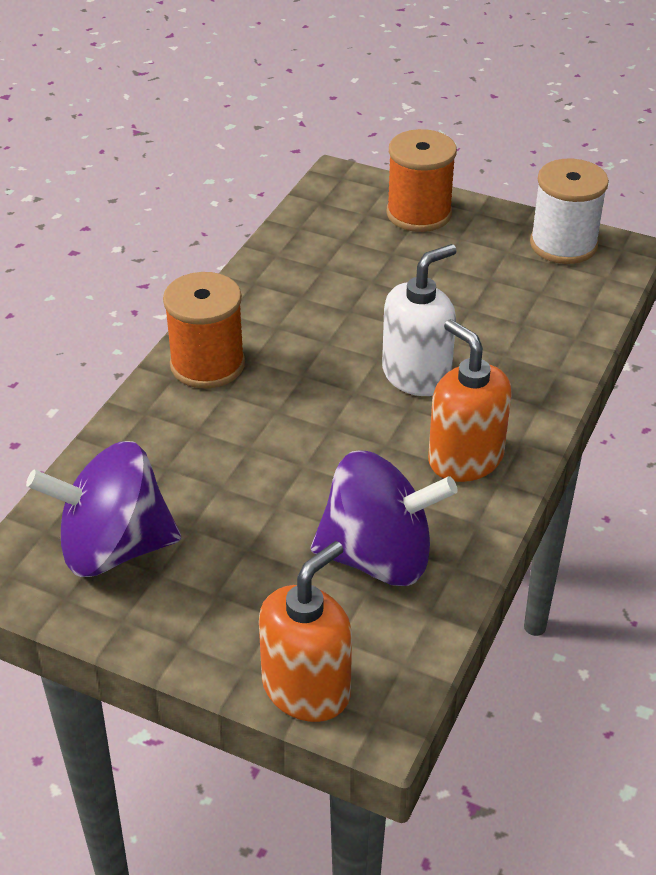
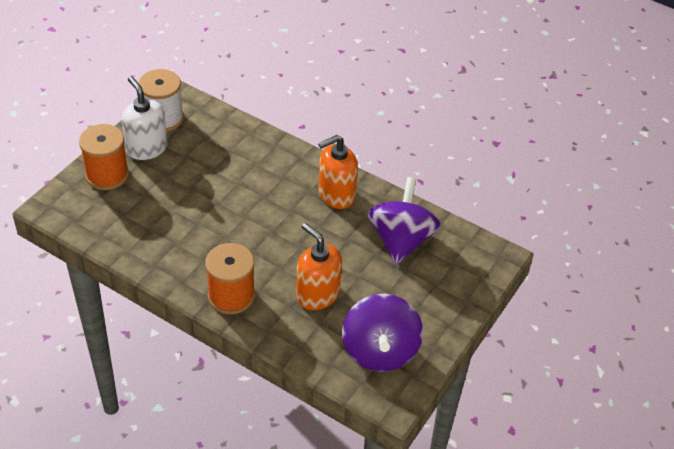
camera: 85 degrees left, 5 degrees up
(307, 688) = (481, 279): orange soap dispenser -> orange soap dispenser (317, 294)
(416, 375) = (264, 202): white soap dispenser -> white soap dispenser (146, 148)

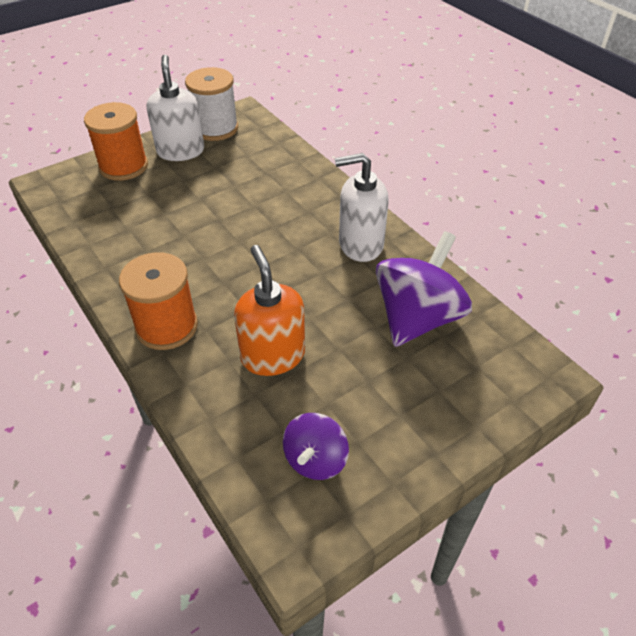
camera: 25 degrees right, 0 degrees up
(336, 195) = (360, 244): orange soap dispenser -> white soap dispenser
(380, 351) = (315, 460): purple spinning top -> purple spinning top, size x0.57

